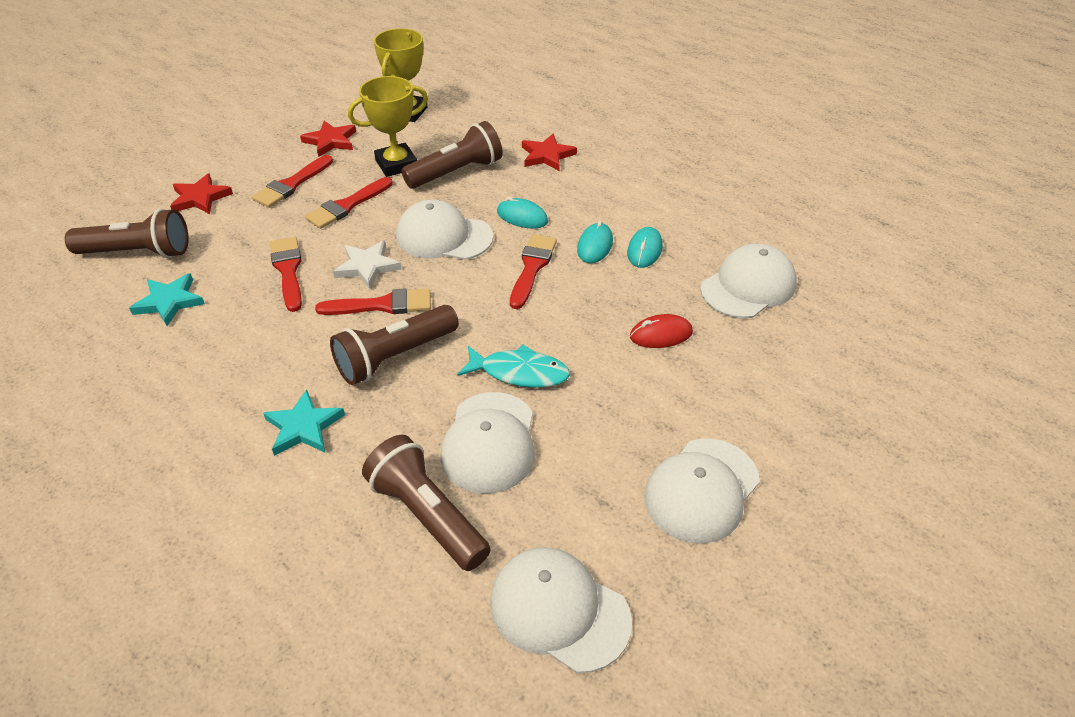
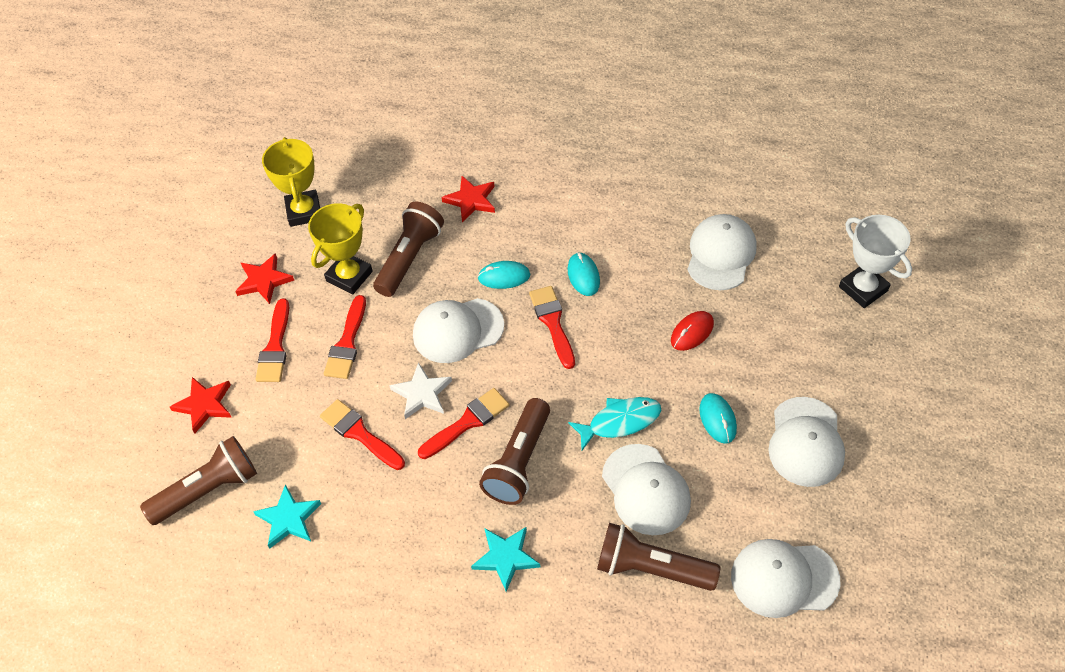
camera: 30 degrees left, 10 degrees up
(644, 250) = (623, 260): turquoise mouse -> turquoise mouse (717, 419)
(888, 382) = (863, 289): none -> white trophy

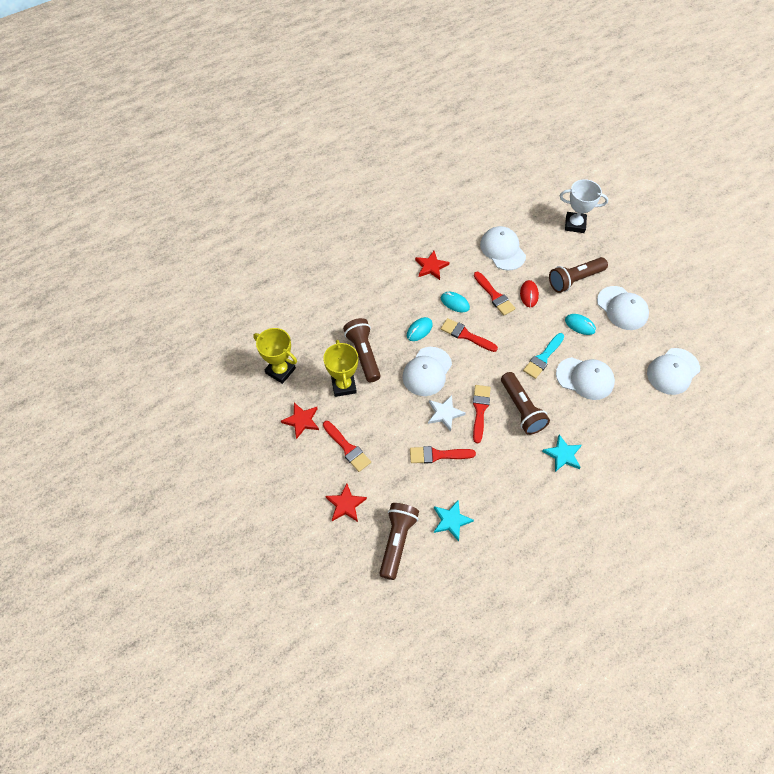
camera: 45 degrees left, 5 degrees up
(347, 342) = (381, 418): red brush -> red brush (494, 295)
(471, 200) = (361, 304): red star -> red star (431, 267)
(620, 422) = (543, 357): turquoise fish -> turquoise brush
(651, 568) = (622, 409): brown flashlight -> brown flashlight (575, 280)

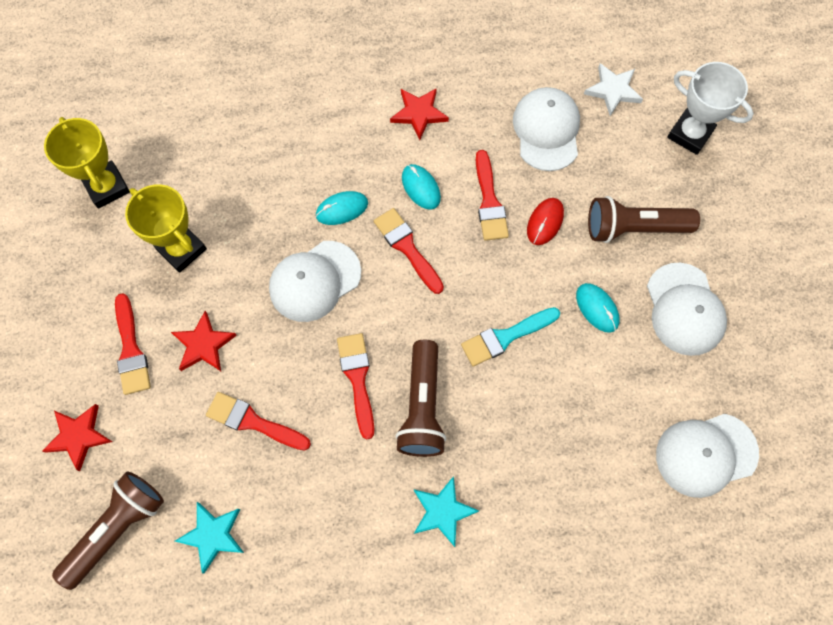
camera: 25 degrees right, 10 degrees up
(301, 421) = (92, 278): red star -> red star (203, 344)
(343, 385) = (181, 249): yellow trophy -> yellow trophy turned 60 degrees counterclockwise
(363, 354) = (238, 212): brown flashlight -> none
(444, 413) = (301, 360): white star -> white star (613, 90)
(480, 410) = (357, 379): red brush -> red brush turned 45 degrees counterclockwise
(585, 378) = (552, 401): white cap -> none

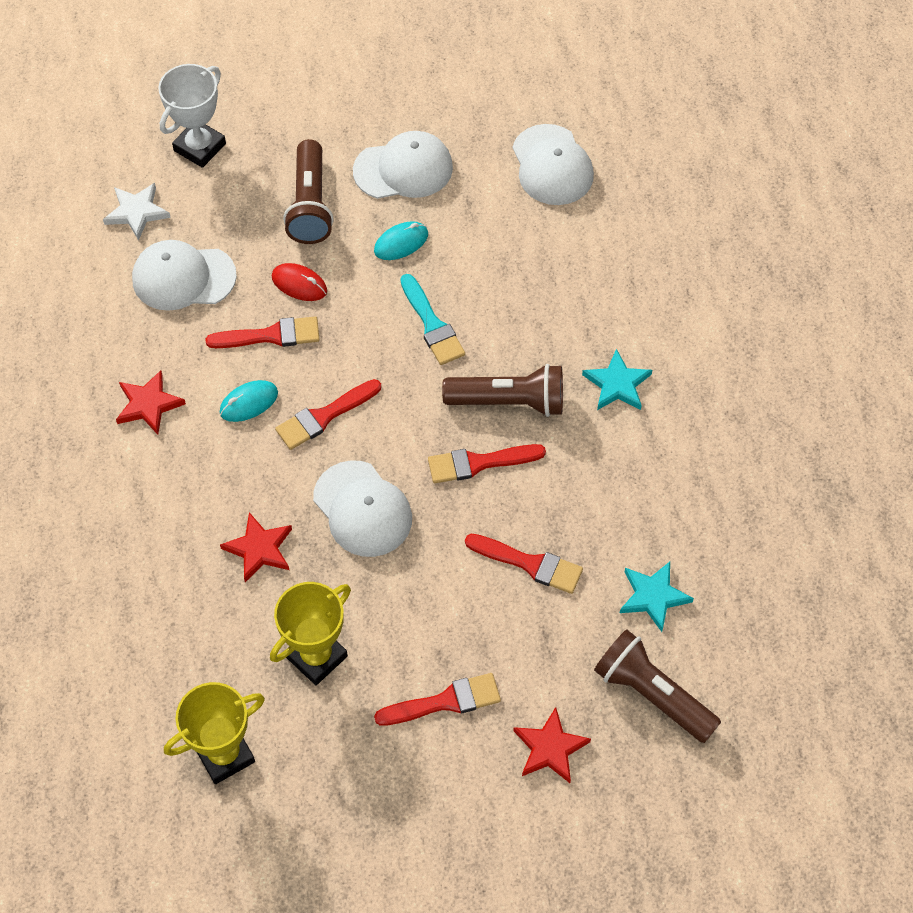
camera: 90 degrees left, 10 degrees down
(203, 344) = (439, 622): red star -> red star (259, 549)
(253, 422) = (529, 564): red brush -> red brush turned 90 degrees counterclockwise
(342, 209) = (272, 484): turquoise mouse -> none

